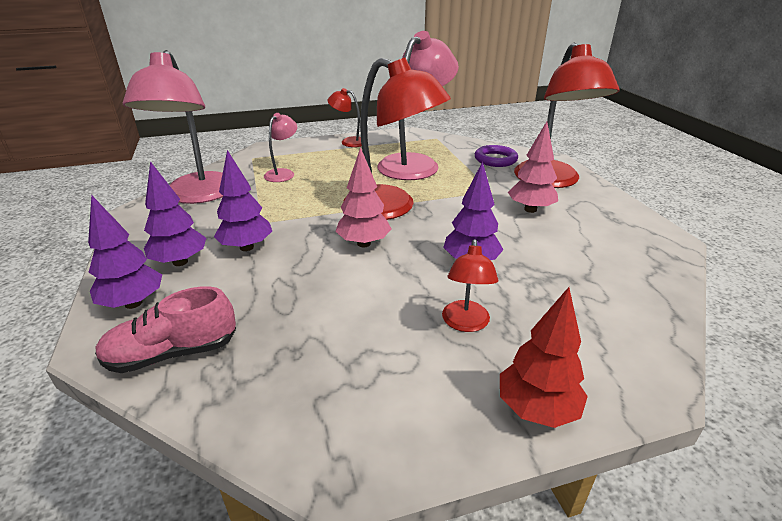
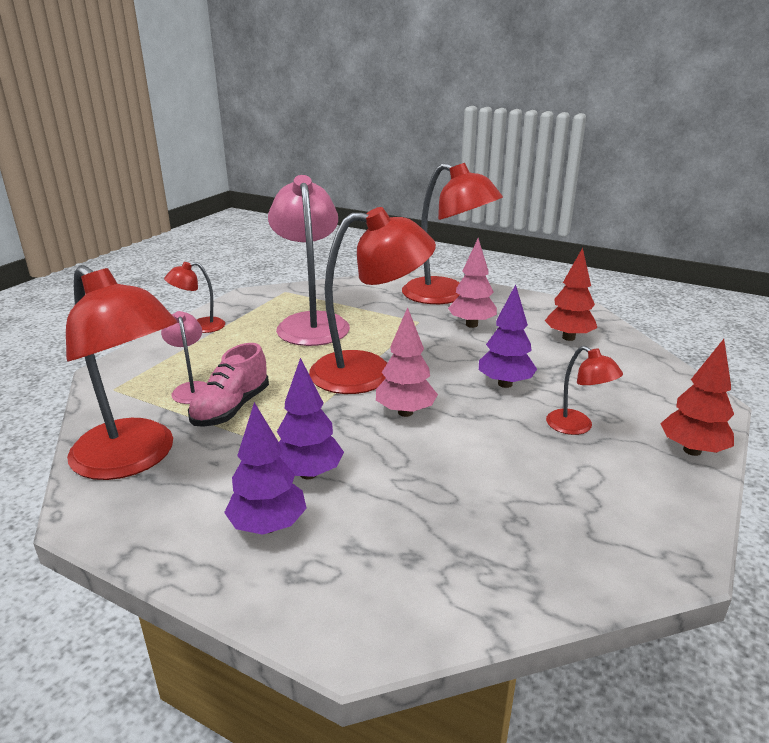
camera: 45 degrees left, 5 degrees down
(133, 303) = (305, 588): purple tree -> none
(172, 353) = (434, 592): pink shoe -> pink shoe (231, 408)
(197, 196) = (134, 459): pink lamp -> red lamp
(495, 159) = (374, 293): purple ring -> none
(604, 256) = (568, 338): none -> red tree

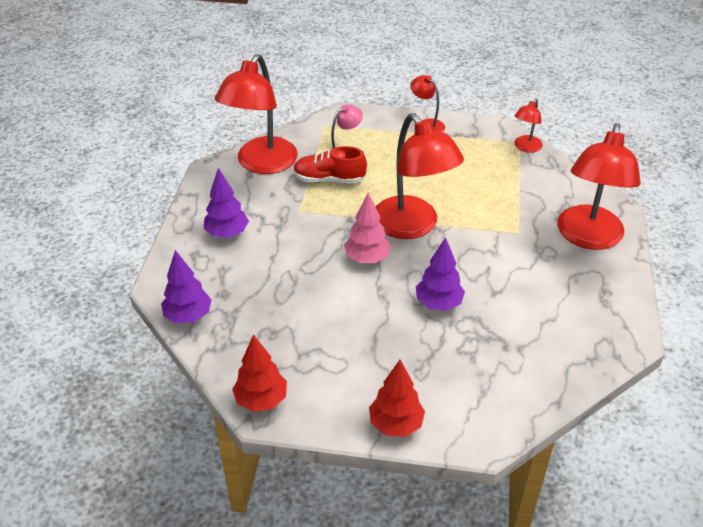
camera: 70 degrees right, 15 degrees up
(231, 408) = (329, 179): pink shoe -> red shoe
(308, 473) = (278, 234): purple tree -> purple tree (188, 316)
(311, 323) = (471, 174): pink lamp -> none
(471, 325) = (535, 266): pink tree -> none
(568, 338) = (554, 334): red tree -> red tree (261, 400)
(577, 427) = (395, 353): red lamp -> red lamp (525, 147)

